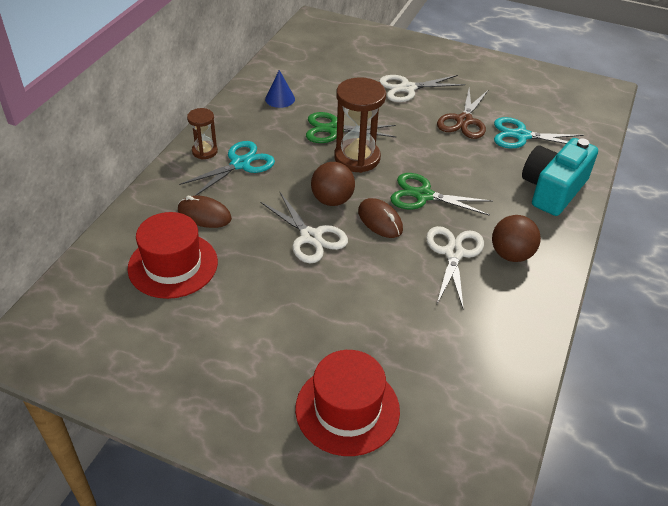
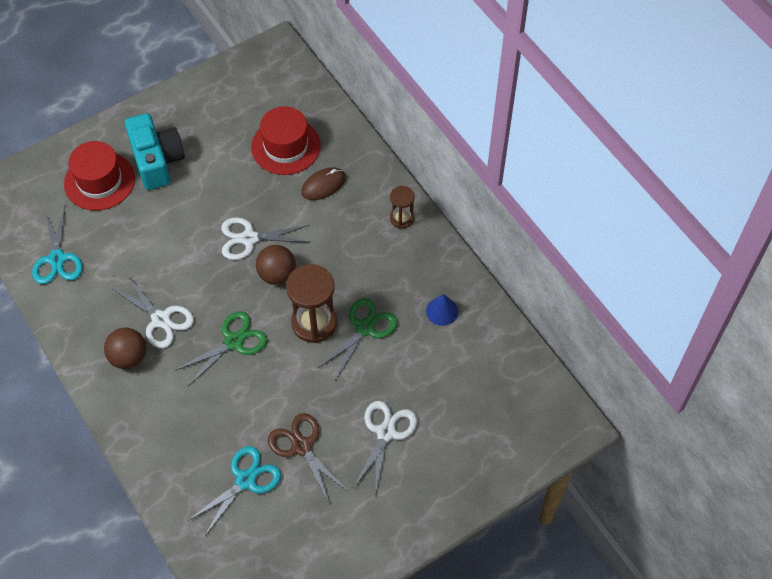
camera: 125 degrees right, 15 degrees up
(240, 164) = (367, 235): turquoise scissors -> turquoise scissors (57, 259)
(380, 220) = (230, 293): brown mouse -> none
(553, 189) = (164, 446): turquoise camera -> turquoise camera (157, 160)

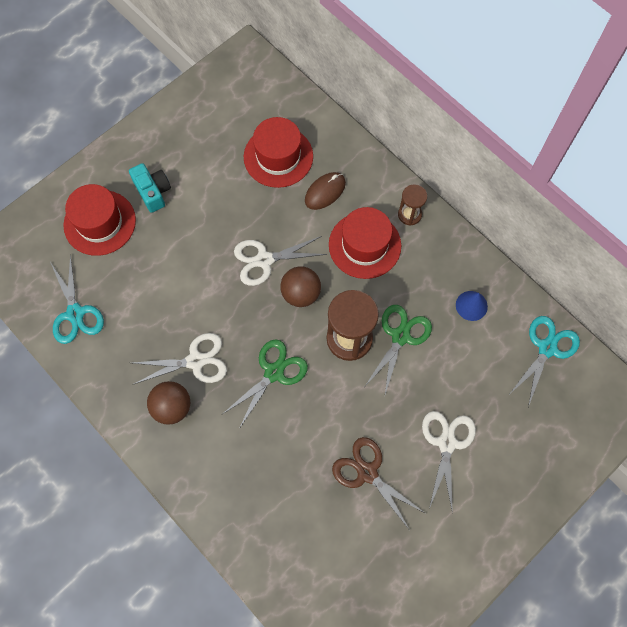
camera: 10 degrees left, 10 degrees up
(157, 160) = (153, 192): turquoise camera -> turquoise camera, size x0.63
(161, 319) = (195, 361): white scissors -> white scissors turned 45 degrees counterclockwise
(245, 480) = (320, 519): turquoise scissors -> turquoise scissors (547, 348)
(350, 240) = (364, 245): none -> red hat

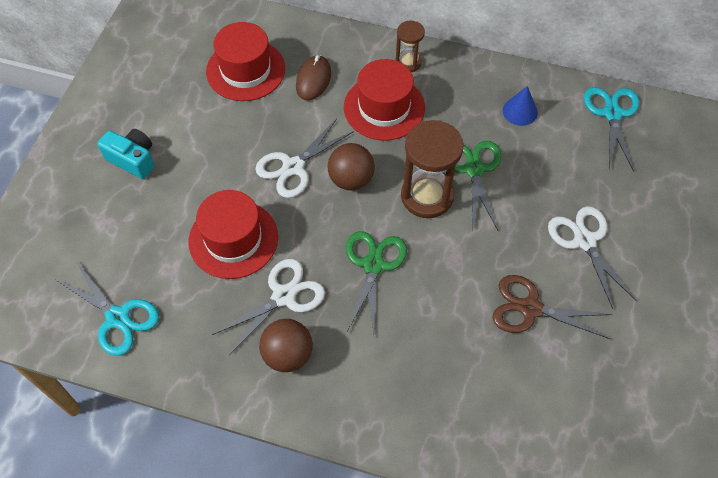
camera: 30 degrees left, 10 degrees down
(100, 222) = (91, 215): red hat -> red hat (233, 239)

